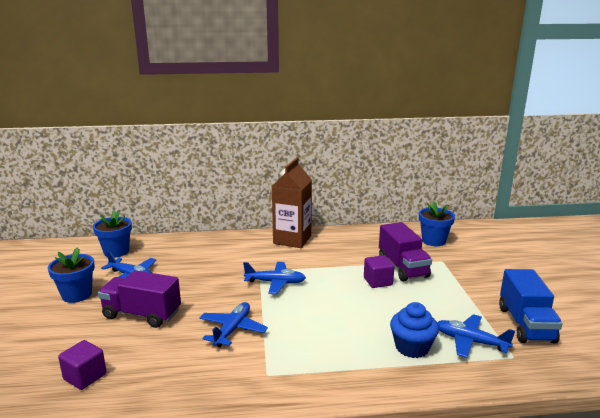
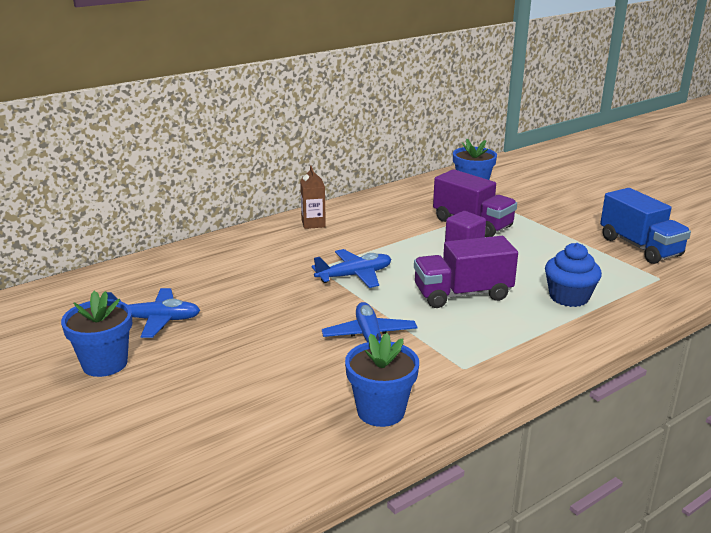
camera: 30 degrees left, 5 degrees up
(85, 377) = (257, 444): purple cube -> none
(116, 251) = (85, 296): blue flower pot -> blue flower pot (381, 411)
(142, 314) = (234, 357): purple truck -> purple truck (462, 294)
(292, 239) = (313, 223): brown carton -> brown carton, size x0.51
(470, 341) = (612, 276): blue plane -> none

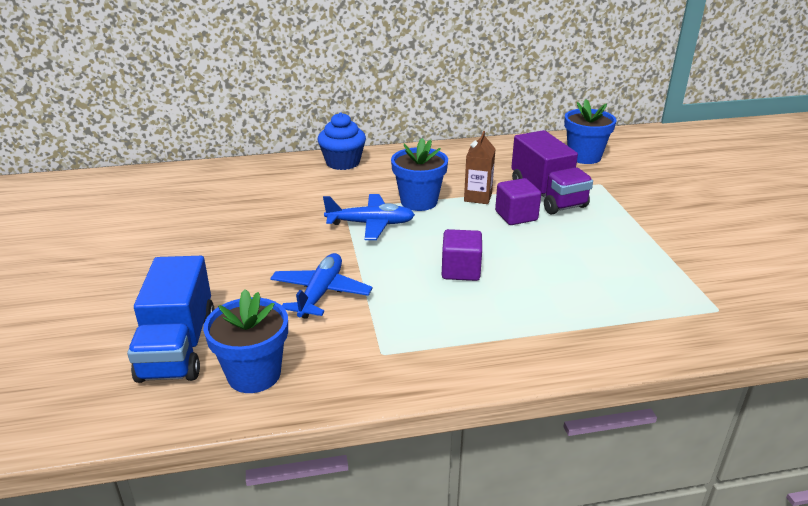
camera: 25 degrees right, 5 degrees up
(105, 363) = (78, 255): blue flower pot -> blue flower pot (419, 202)
(156, 320) = (157, 225): blue plane -> none
(313, 223) = (384, 162): brown carton -> brown carton (478, 197)
(462, 294) = (461, 270): purple truck -> purple cube
(569, 297) = (579, 304): blue cupcake -> blue cupcake (343, 162)
(640, 247) = (728, 265): blue truck -> blue truck (178, 347)

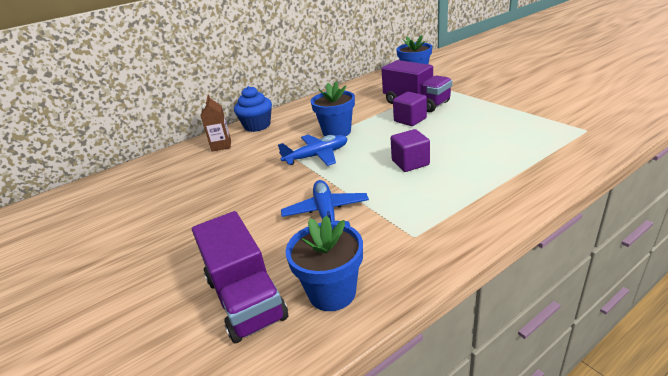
camera: 20 degrees left, 0 degrees up
(178, 347) = (245, 298): blue truck -> purple truck
(478, 197) = (373, 117): brown carton -> brown carton (221, 145)

